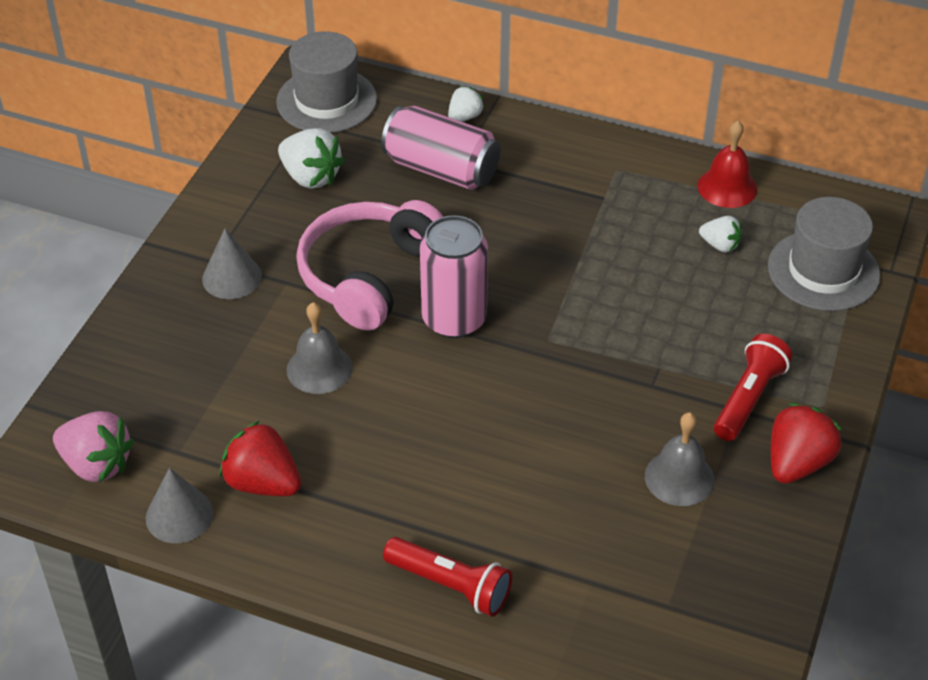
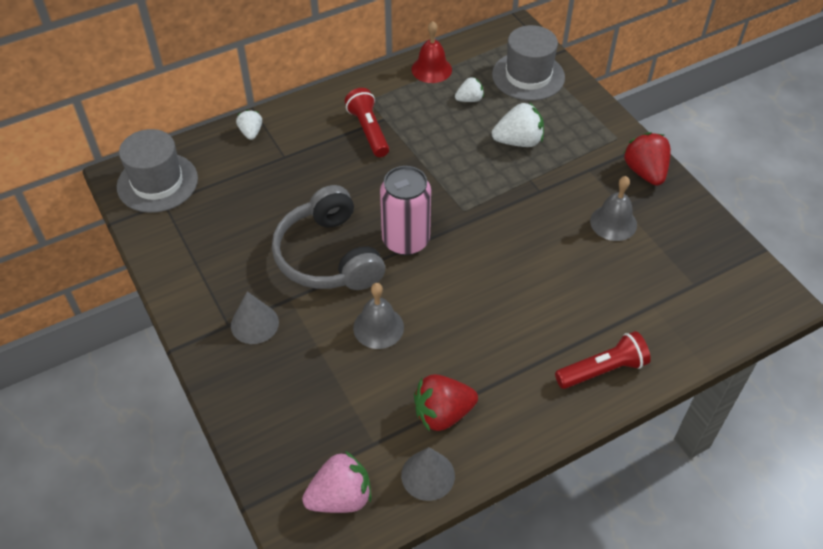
camera: 50 degrees left, 5 degrees up
(310, 177) = (214, 231): white strawberry -> white strawberry (518, 141)
(368, 275) = (328, 256): pink headphones -> grey headphones
(441, 169) = (280, 169): pink can -> none
(749, 398) = (585, 160): red flashlight -> red flashlight (368, 130)

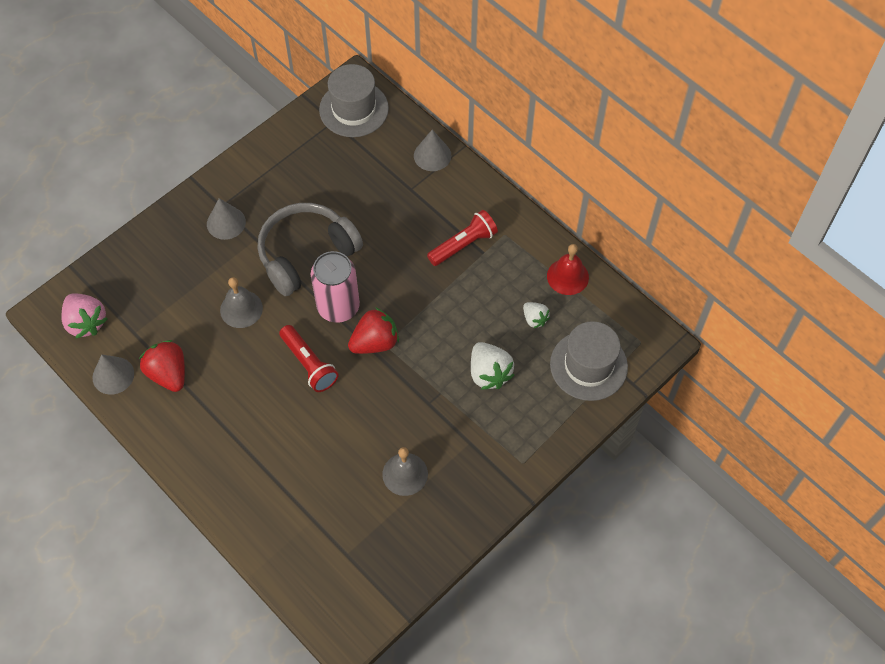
camera: 75 degrees right, 10 degrees up
(251, 132) = (432, 155): white strawberry -> grey cone
(603, 370) = (233, 486): red flashlight -> red flashlight (309, 364)
(645, 172) = (481, 495): red strawberry -> red strawberry (375, 342)

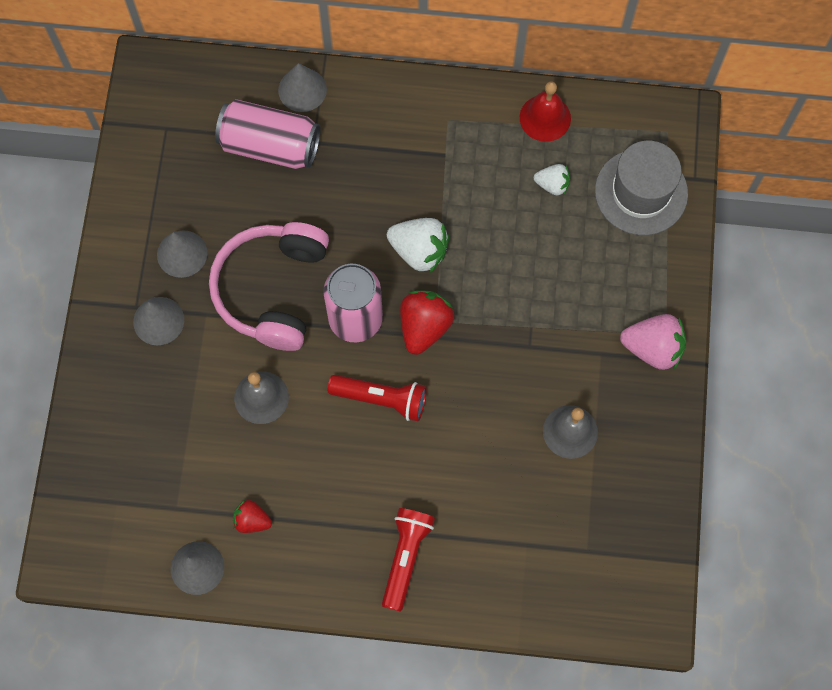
camera: 40 degrees left, 10 degrees up
(86, 322) = (115, 537): pink strawberry -> pink strawberry (653, 348)
(168, 373) = (252, 520): red strawberry -> red strawberry, size x0.59
(275, 196) = (182, 253): none -> grey cone
(306, 253) = (272, 289): grey headphones -> pink headphones
(353, 109) = (175, 99): grey hat -> none
(383, 173) = (270, 146): none -> pink can
(463, 245) = (418, 161): red flashlight -> red flashlight (406, 557)
(489, 373) = (558, 272): white strawberry -> white strawberry (419, 251)

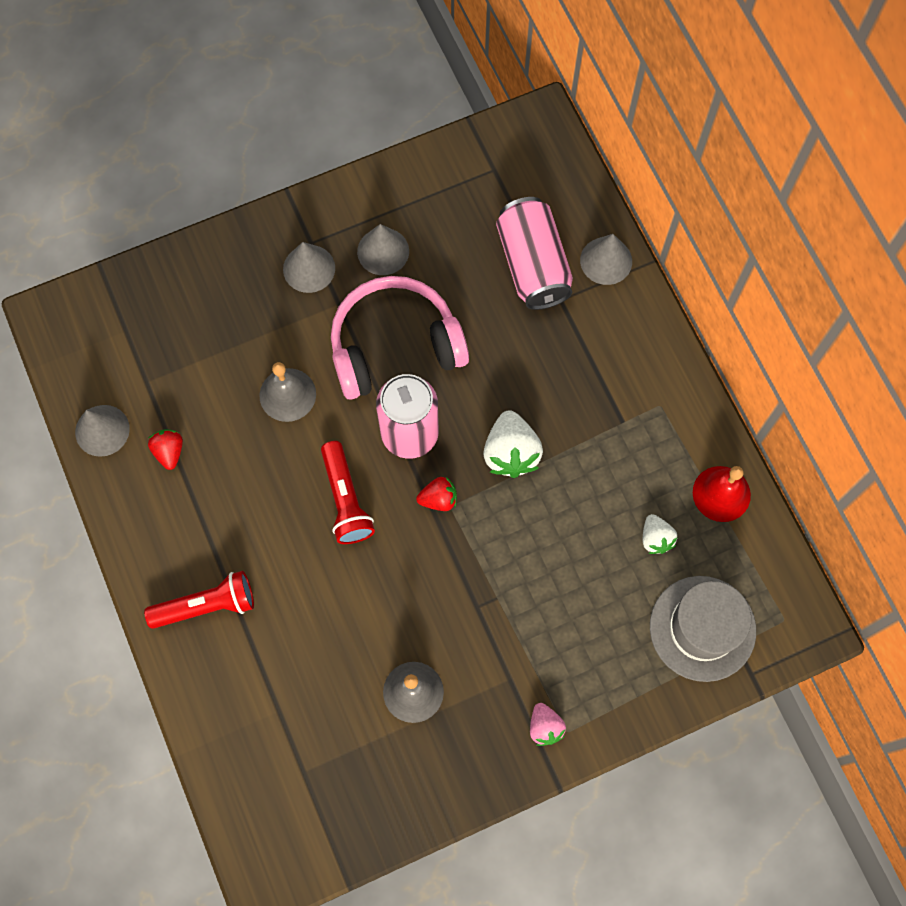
camera: 60 degrees right, 0 degrees up
(424, 327) = (438, 499): red strawberry -> red strawberry, size x0.59
(653, 348) = (545, 727): pink strawberry -> pink strawberry, size x0.59

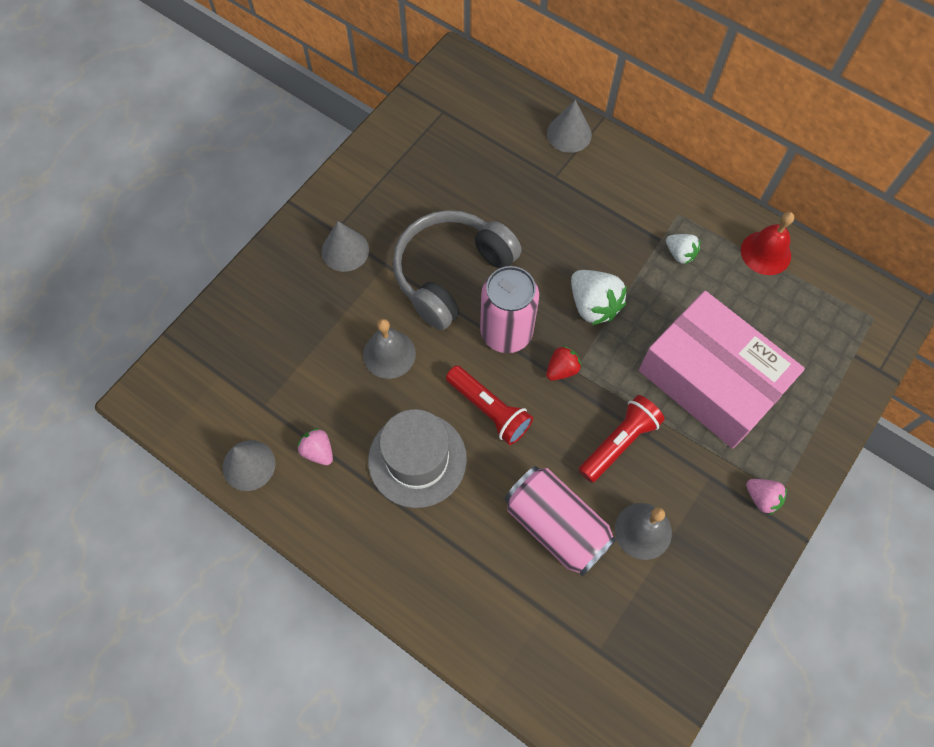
camera: 30 degrees left, 5 degrees down
(169, 452) = (318, 451): red strawberry -> pink strawberry
(207, 606) = (429, 559): red flashlight -> red flashlight (619, 442)
(383, 251) = (396, 209): grey cone -> none
(394, 345) = (451, 273): pink headphones -> grey headphones
(533, 265) = (517, 163): pink can -> pink can (556, 526)
(575, 589) = (711, 380): none -> pink box
(655, 538) = (742, 310): white strawberry -> white strawberry (680, 254)
(702, 628) = (822, 356): grey hat -> grey hat (417, 459)

